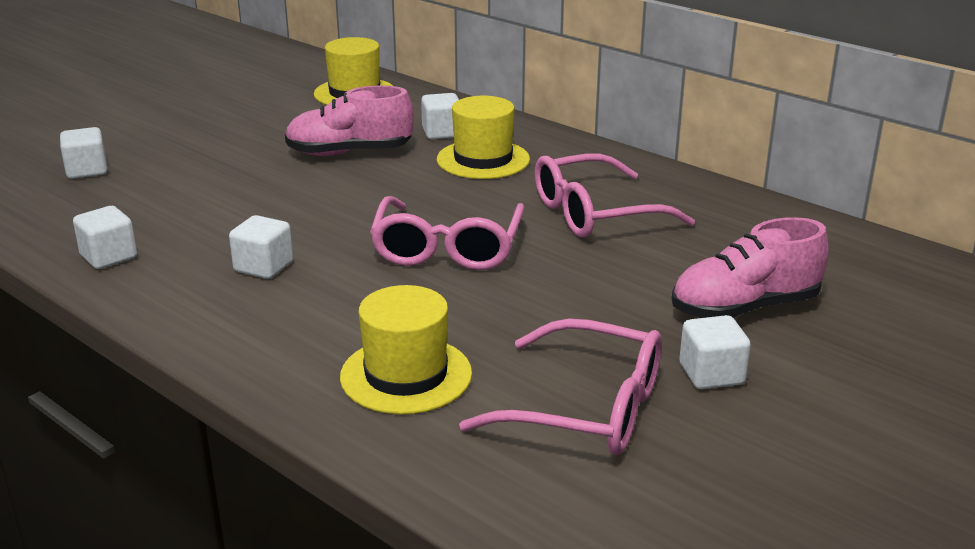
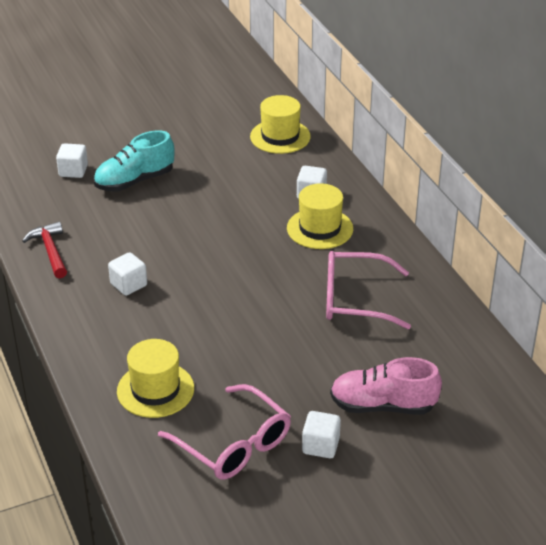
camera: 25 degrees right, 10 degrees up
(109, 257) = (50, 251): white cube -> red hammer
(188, 164) = (135, 181): none -> turquoise shoe
(349, 153) = (238, 198): pink shoe -> none
(447, 248) = (242, 302): pink glasses -> none

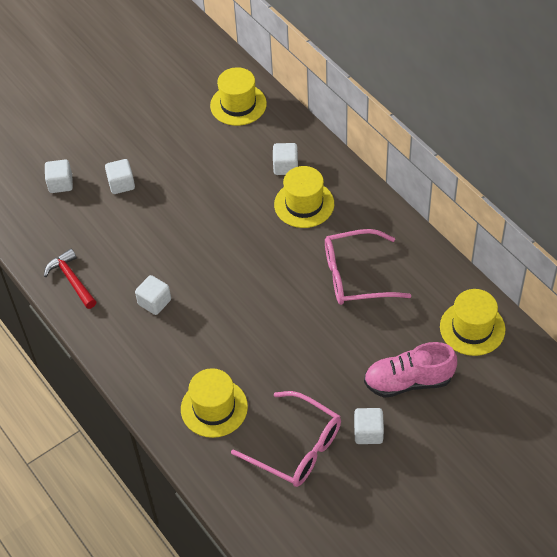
camera: 10 degrees left, 15 degrees up
(135, 181) = (121, 184): turquoise shoe -> white cube
(472, 369) = (472, 328): none -> yellow hat

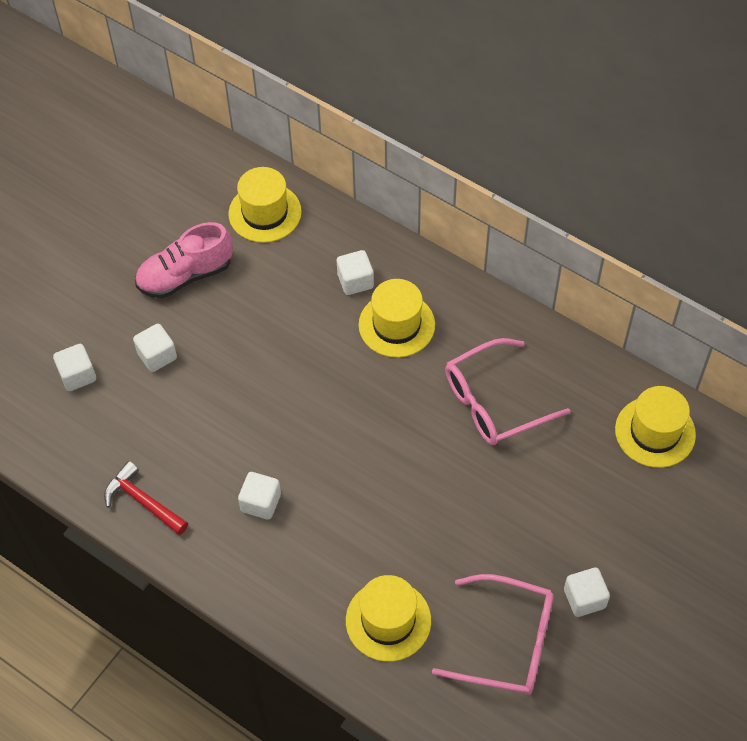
camera: 20 degrees left, 5 degrees up
(408, 381) = (606, 520): pink shoe -> pink shoe (185, 275)

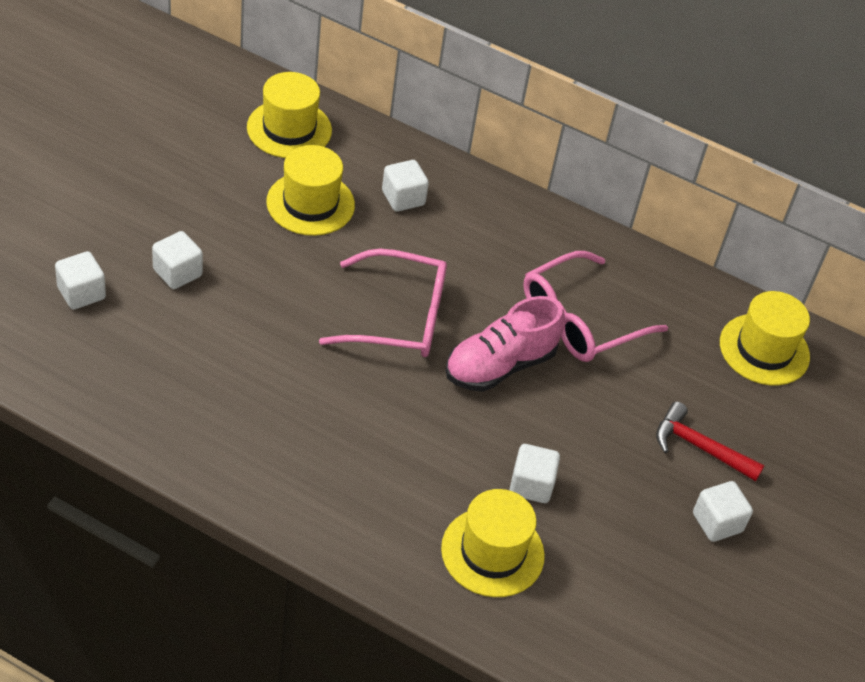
camera: 15 degrees left, 10 degrees down
(143, 501) = (176, 428): red hammer -> red hammer (699, 447)
(185, 275) = (203, 190): pink shoe -> pink shoe (500, 365)
(261, 503) = (322, 427): white cube -> white cube (531, 485)
(396, 325) = (457, 242): yellow hat -> yellow hat (310, 203)
(507, 642) = (636, 572): pink glasses -> pink glasses (398, 317)

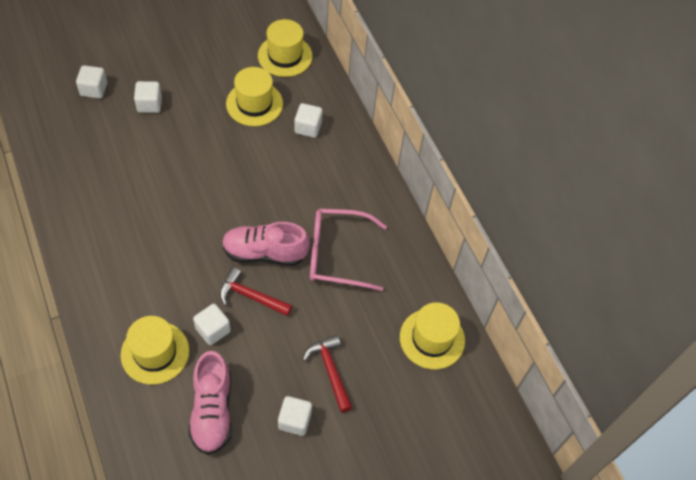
camera: 40 degrees right, 10 degrees up
(398, 317) = (237, 193): pink glasses -> none
(534, 422) = (250, 296): none -> red hammer
(622, 571) = (212, 411): none -> pink shoe

